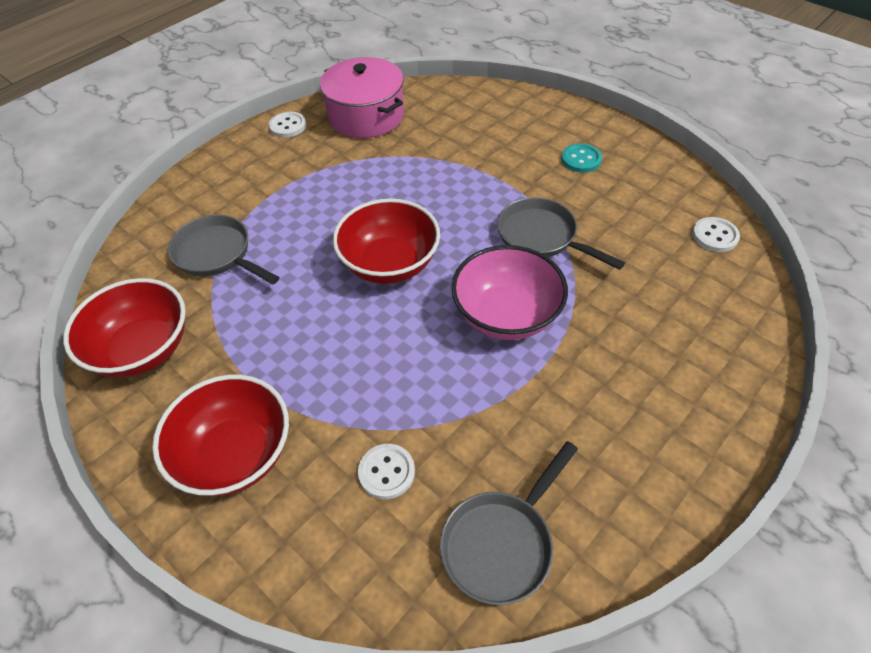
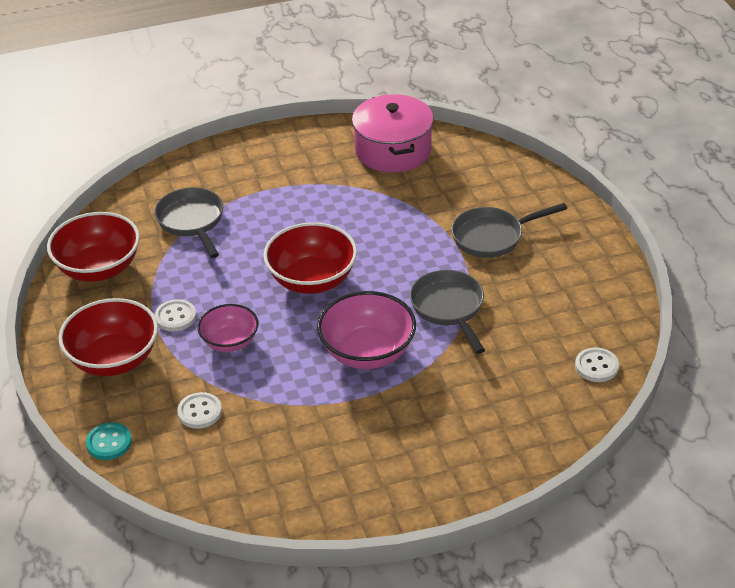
camera: 30 degrees right, 10 degrees down
(288, 126) = (320, 135): white button -> white button (175, 317)
(356, 369) = (230, 342): none -> pink bowl
(501, 543) = (239, 483): grey pan -> grey pan (492, 236)
(581, 159) = (545, 259): turquoise button -> turquoise button (109, 442)

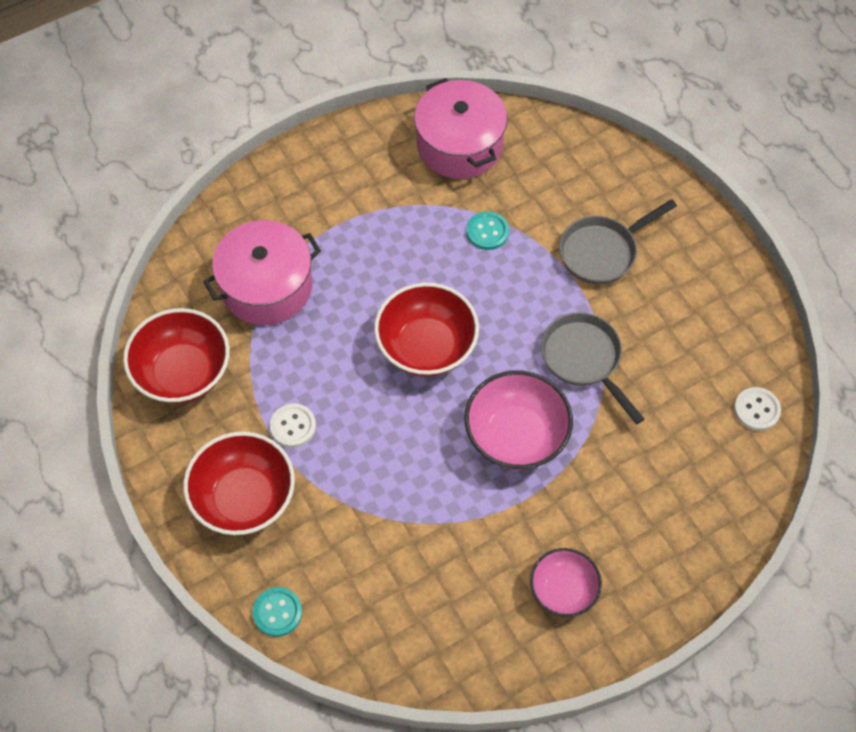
camera: 15 degrees left, 20 degrees up
(192, 221) = (266, 287): grey pan -> pink pot
(200, 412) = (362, 551): white button -> none
(230, 342) = (364, 449): pink bowl -> pink bowl (563, 590)
(395, 210) = (487, 232): none -> turquoise button

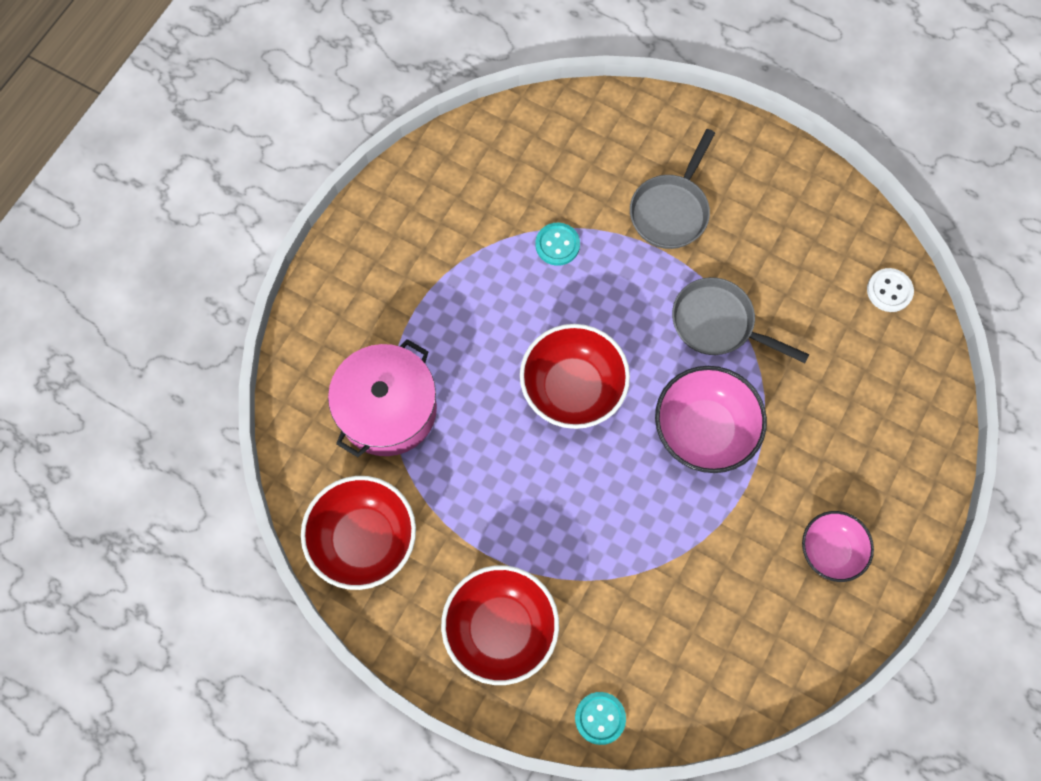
camera: 30 degrees left, 10 degrees up
(293, 426) = (500, 533): white button -> none
(459, 145) = (478, 170): pink pot -> none

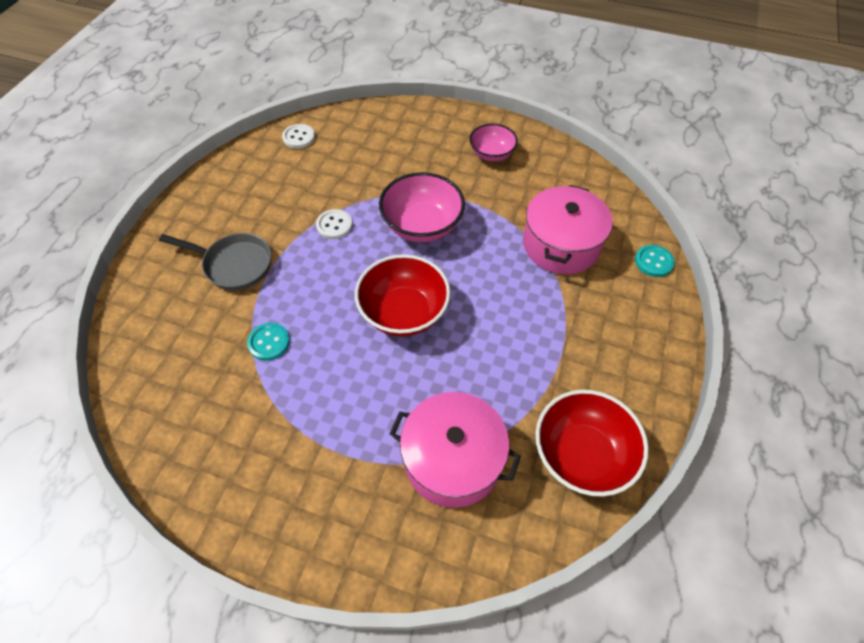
camera: 100 degrees left, 15 degrees down
(500, 628) = (617, 333): red bowl -> none
(647, 602) = (561, 245): none -> pink pot
(718, 324) = (334, 225): grey pan -> white button

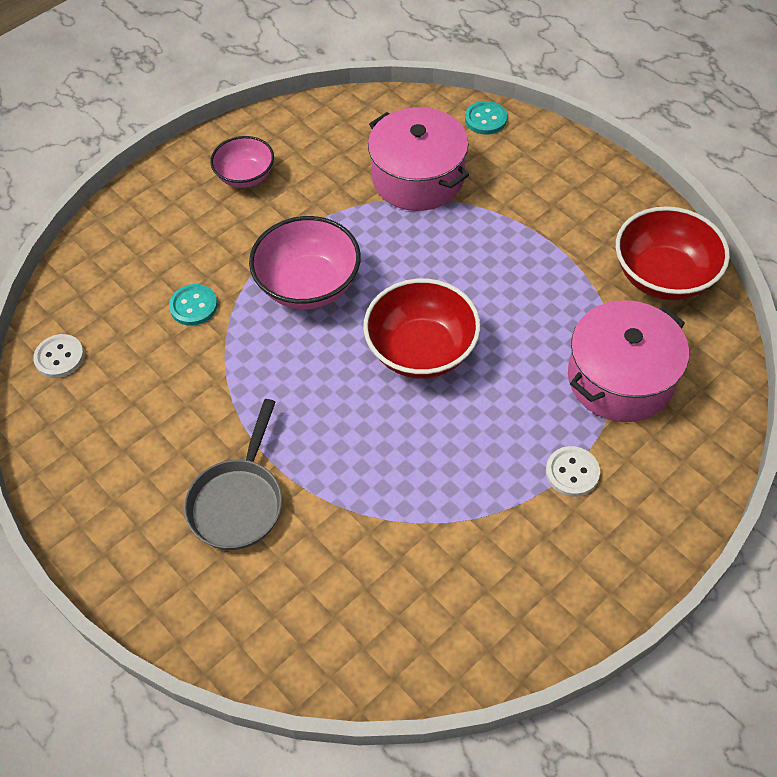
camera: 60 degrees left, 0 degrees up
(234, 264) = (238, 501): grey pan -> grey pan turned 150 degrees clockwise
(269, 342) = (385, 498): turquoise button -> turquoise button (193, 306)
(334, 225) = (247, 371): white button -> white button (572, 472)

